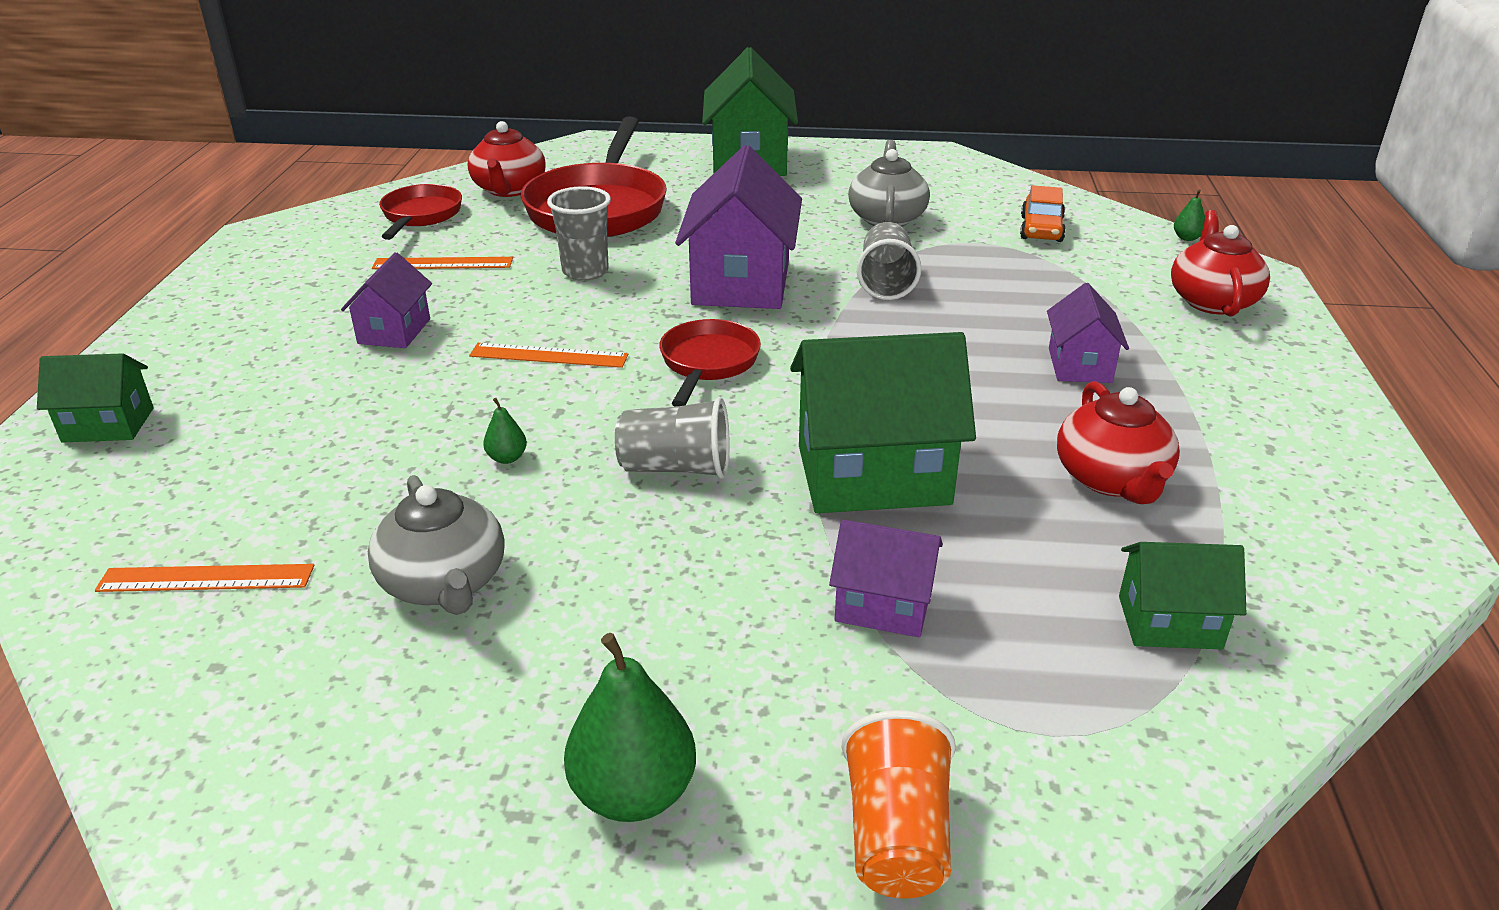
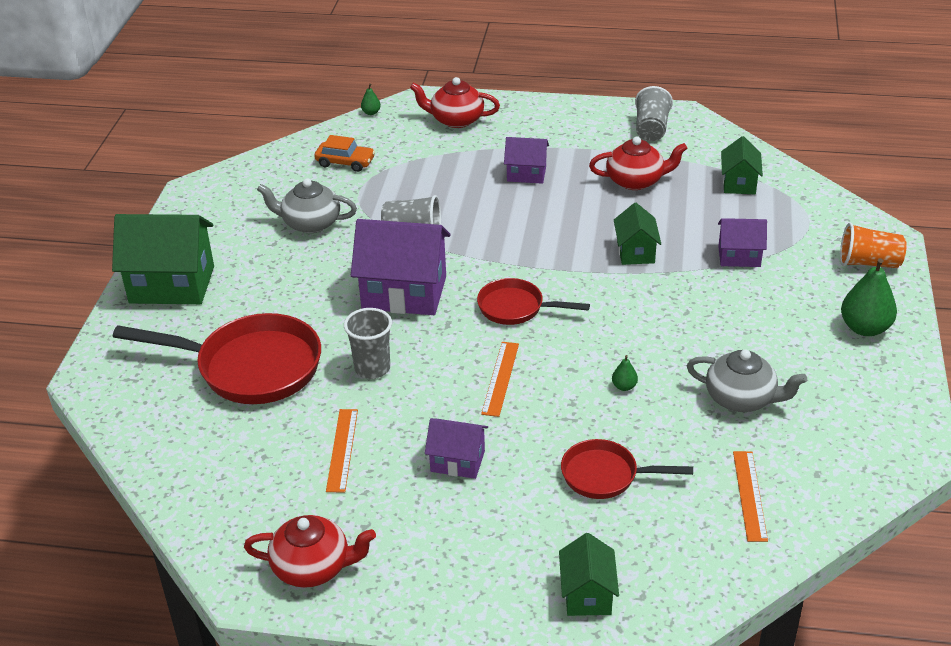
camera: 85 degrees left, 5 degrees up
(420, 216) = (237, 477): red pan -> red pan (605, 476)
(444, 583) = (741, 398): grey teapot -> grey teapot turned 45 degrees clockwise
(509, 189) = (191, 425): red teapot -> red teapot (313, 567)
(676, 468) = (632, 320): grey cup -> grey cup (651, 129)
(873, 475) = (635, 252): green house -> green house, size x0.54
(883, 606) = (739, 256): purple house -> purple house turned 75 degrees clockwise

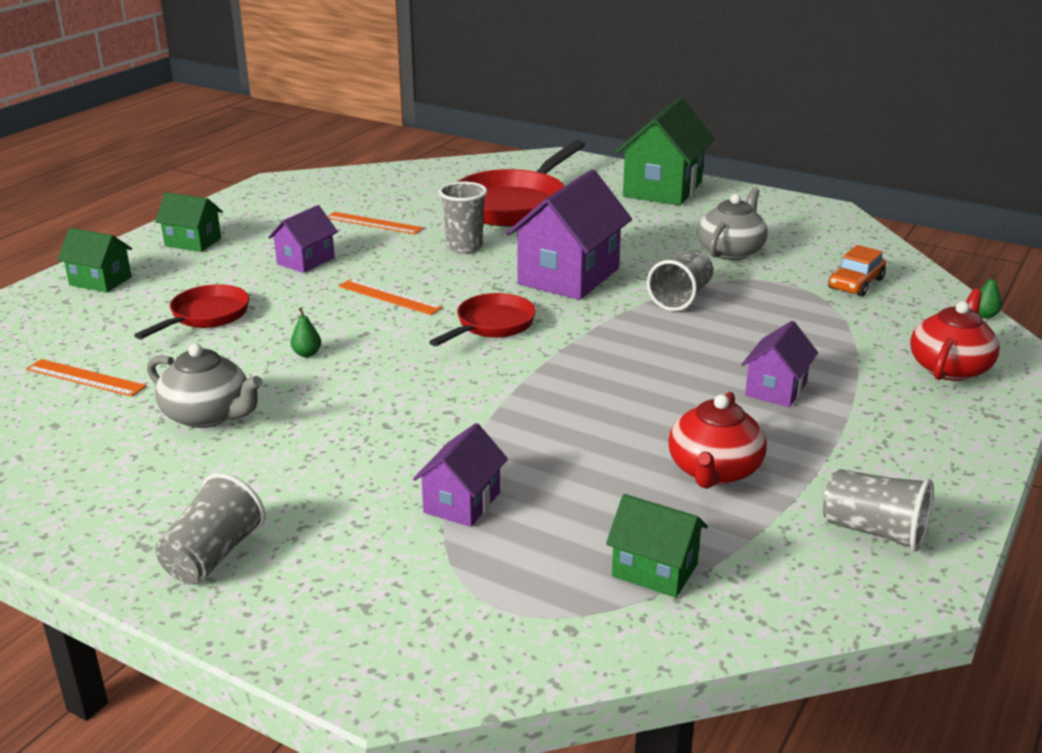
camera: 110 degrees right, 10 degrees down
(313, 567) = (266, 200): red teapot -> none
(635, 252) = (536, 423): green house -> green house (193, 242)
(741, 398) = (208, 415): grey teapot -> grey teapot turned 105 degrees counterclockwise
(865, 328) = (213, 555): green pear -> grey cup
(868, 263) = (341, 627): orange cup -> none

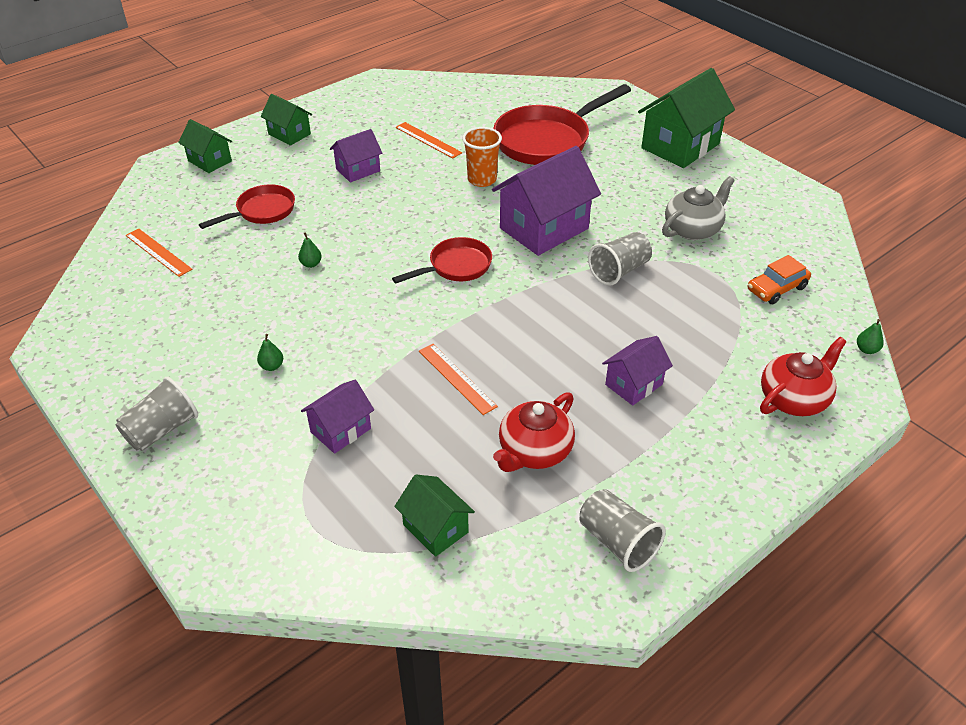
camera: 20 degrees right, 15 degrees up
(208, 415) = (218, 306): grey teapot -> none
(324, 459) = (272, 366): none -> green pear
(389, 297) = (398, 220): orange ruler -> orange ruler (457, 378)
(464, 247) = (482, 179): grey cup -> orange cup

